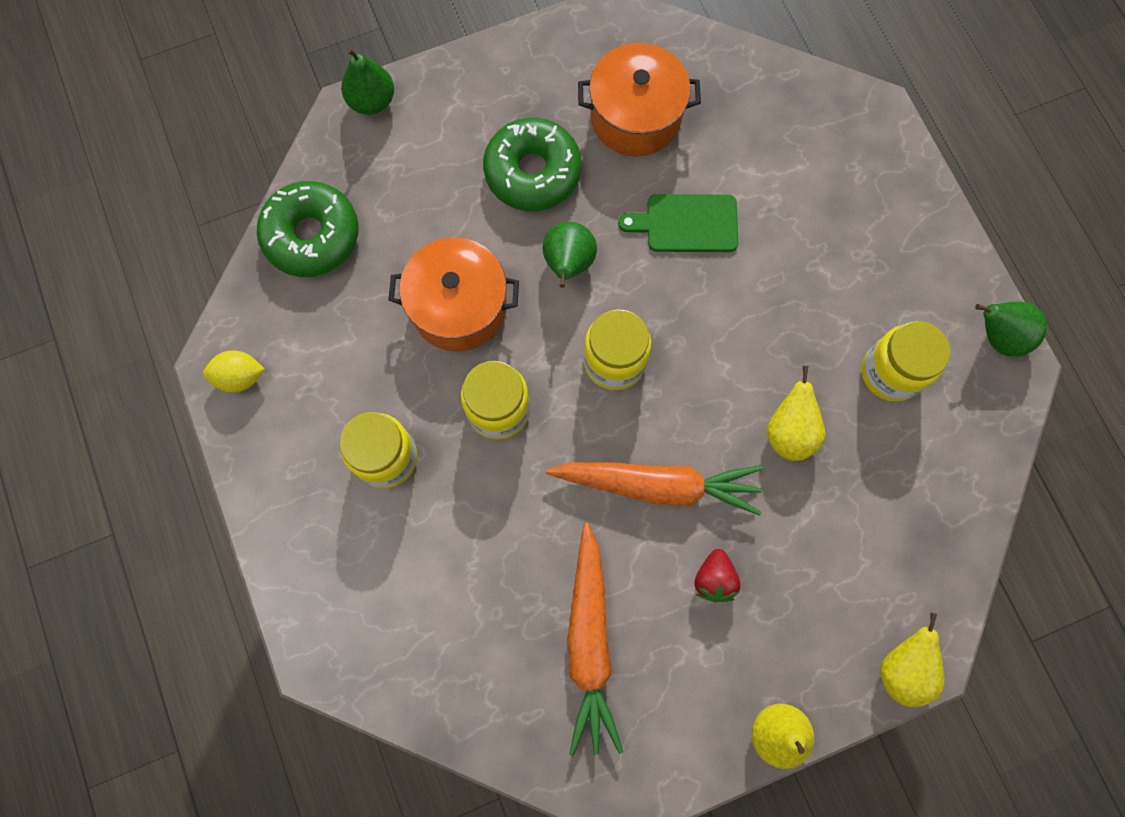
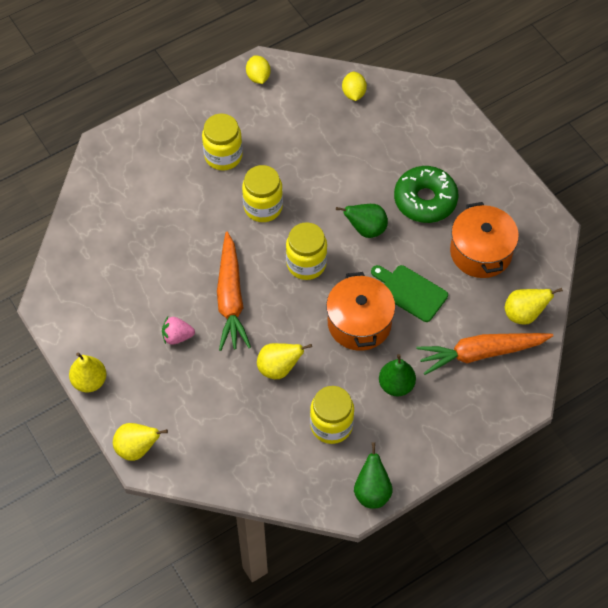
camera: 80 degrees right, 15 degrees down
(312, 236) = (353, 93): green donut -> yellow lemon
(372, 101) = (452, 106): green pear -> green pear (396, 385)
(459, 306) = (324, 176): orange pot -> orange pot (359, 323)
(589, 642) = (130, 275): orange carrot -> orange carrot (481, 353)
(686, 223) = (410, 292): green cutting board -> green cutting board turned 45 degrees counterclockwise
(714, 579) = (177, 336): red strawberry -> pink strawberry
(745, 84) = (524, 314): none -> yellow pear

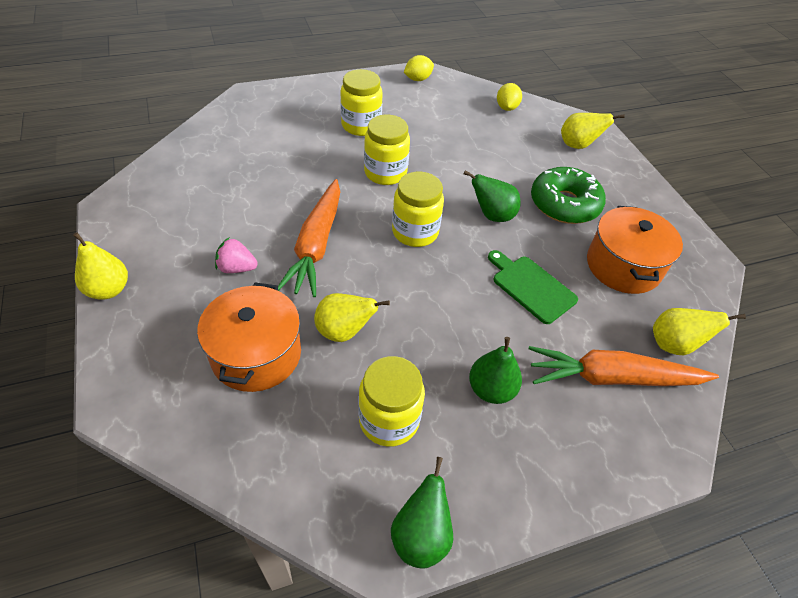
camera: 10 degrees right, 10 degrees down
(137, 448) = (118, 383): yellow pear -> yellow pear (578, 145)
(258, 77) = (418, 79): yellow lemon -> yellow lemon turned 60 degrees clockwise
(359, 323) = (460, 305): orange pot -> orange pot (256, 354)

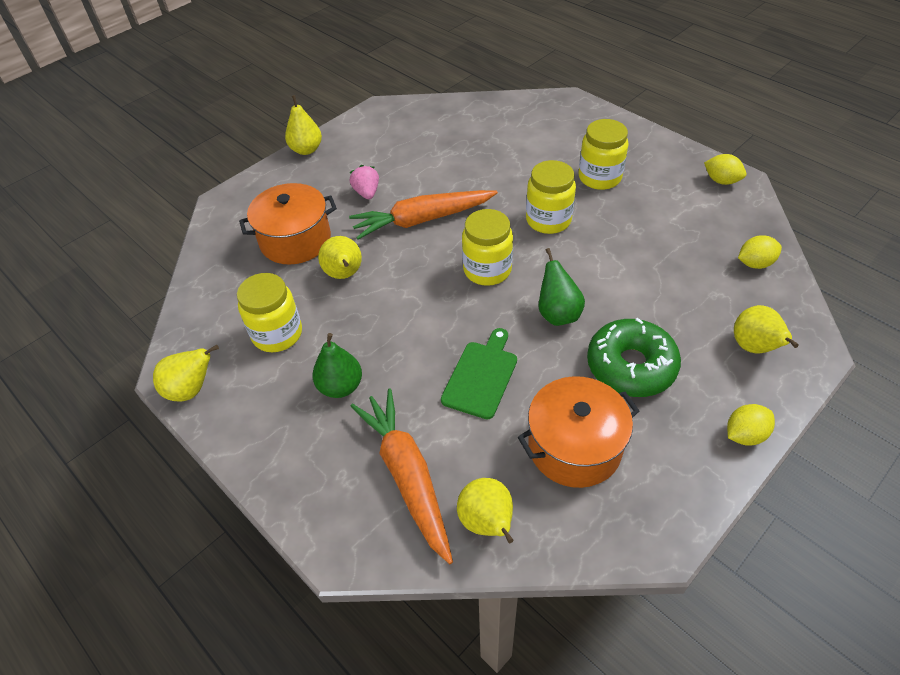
camera: 70 degrees right, 0 degrees up
(421, 535) = (191, 389): green pear -> yellow pear
(644, 185) = (744, 435): none -> yellow lemon

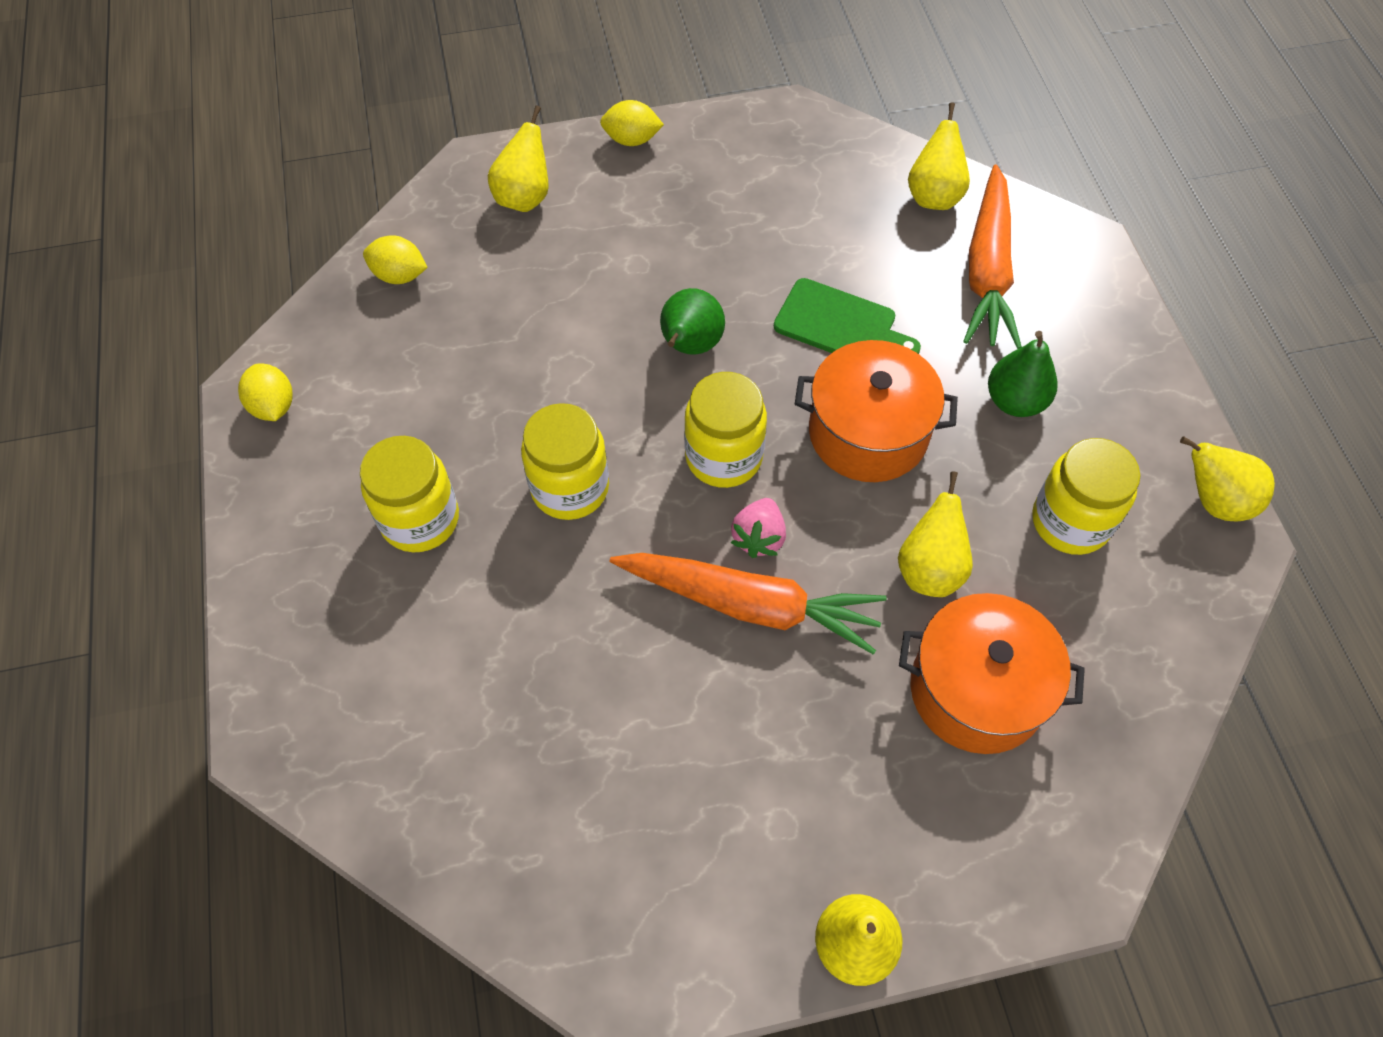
camera: 150 degrees left, 10 degrees up
(367, 192) = (802, 730): pink strawberry -> pink strawberry (759, 538)
(481, 376) = (840, 324): green cutting board -> green cutting board turned 120 degrees counterclockwise
(574, 447) = (800, 210): orange pot -> orange pot (868, 433)
(631, 366) = (669, 248): green donut -> none

